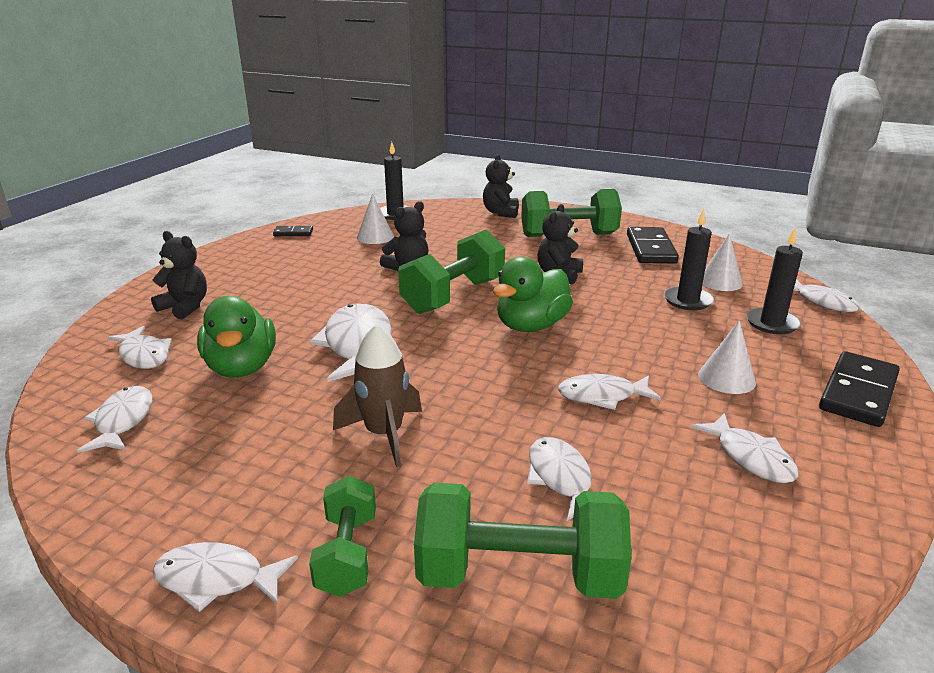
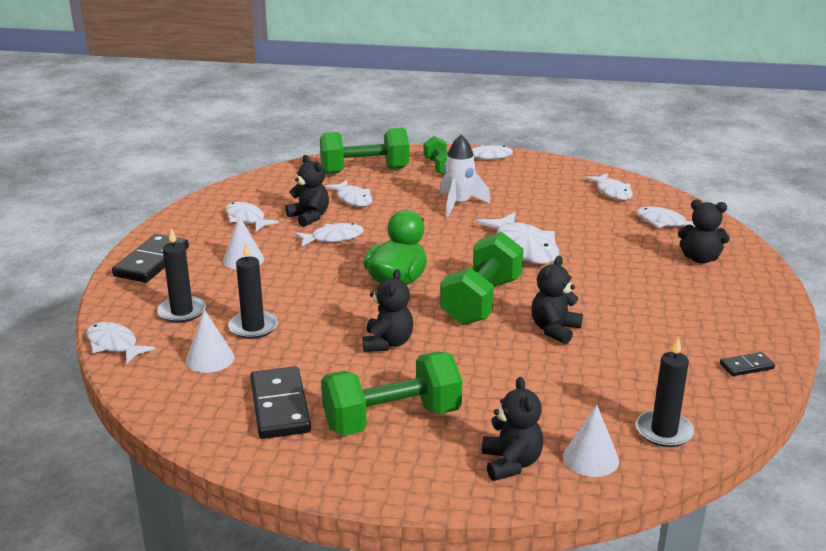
camera: 165 degrees right, 0 degrees up
(241, 367) = (587, 224): green duck -> none
(375, 237) = (640, 375): white cone -> white cone (591, 458)
(384, 434) = (459, 204): brown rocket -> white rocket
(640, 444) = (309, 217): none -> black teddy bear

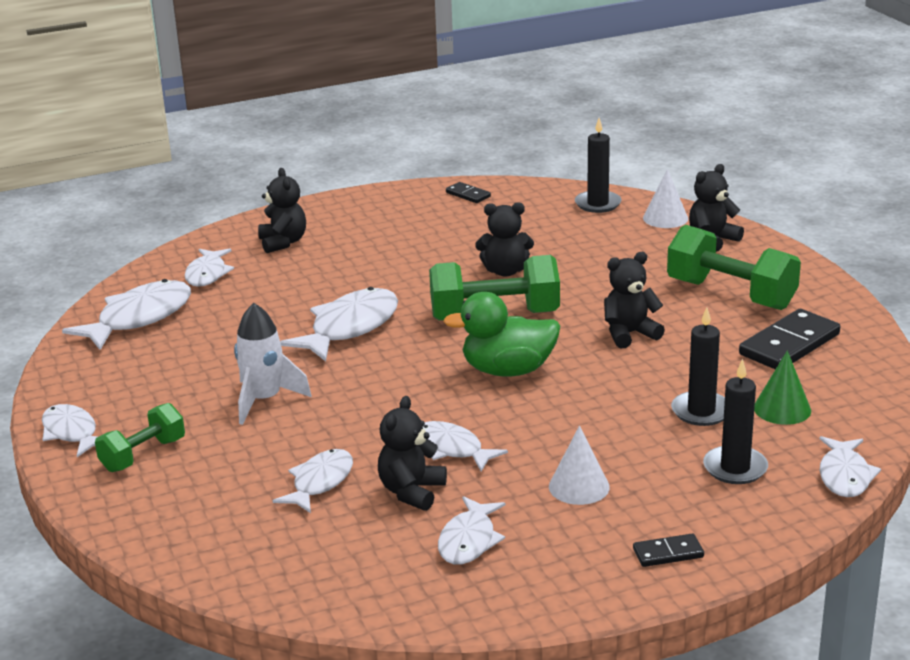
camera: 120 degrees left, 0 degrees up
(152, 262) = (668, 553): black domino -> black domino, size x0.51
(210, 359) = (782, 409): white cone -> green cone
(364, 171) = (206, 514): green dumbbell -> none
(612, 192) = (139, 318): white fish -> white fish, size x1.60

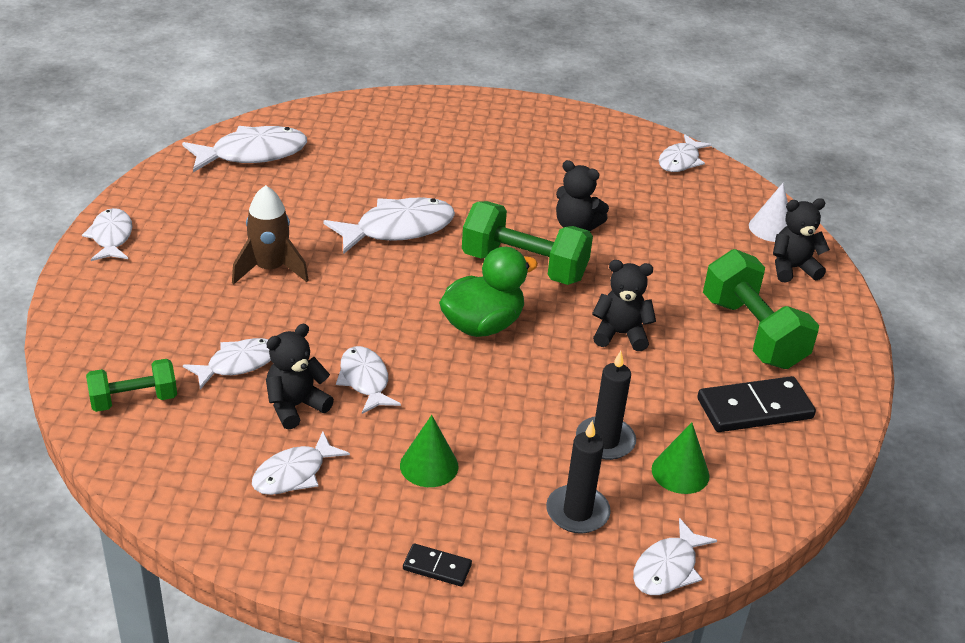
camera: 25 degrees right, 10 degrees up
(143, 455) = (139, 279): green dumbbell -> green dumbbell (134, 400)
(207, 274) = (340, 133): white fish -> white fish (680, 161)
(264, 400) = (270, 269): white rocket -> brown rocket
(283, 242) = (424, 126): black teddy bear -> none
(468, 195) = (619, 137): black domino -> none
(508, 370) = (482, 325): green duck -> green duck turned 120 degrees clockwise
(579, 486) = (429, 465): white cone -> green cone
(597, 204) = (724, 189): black candle -> none

